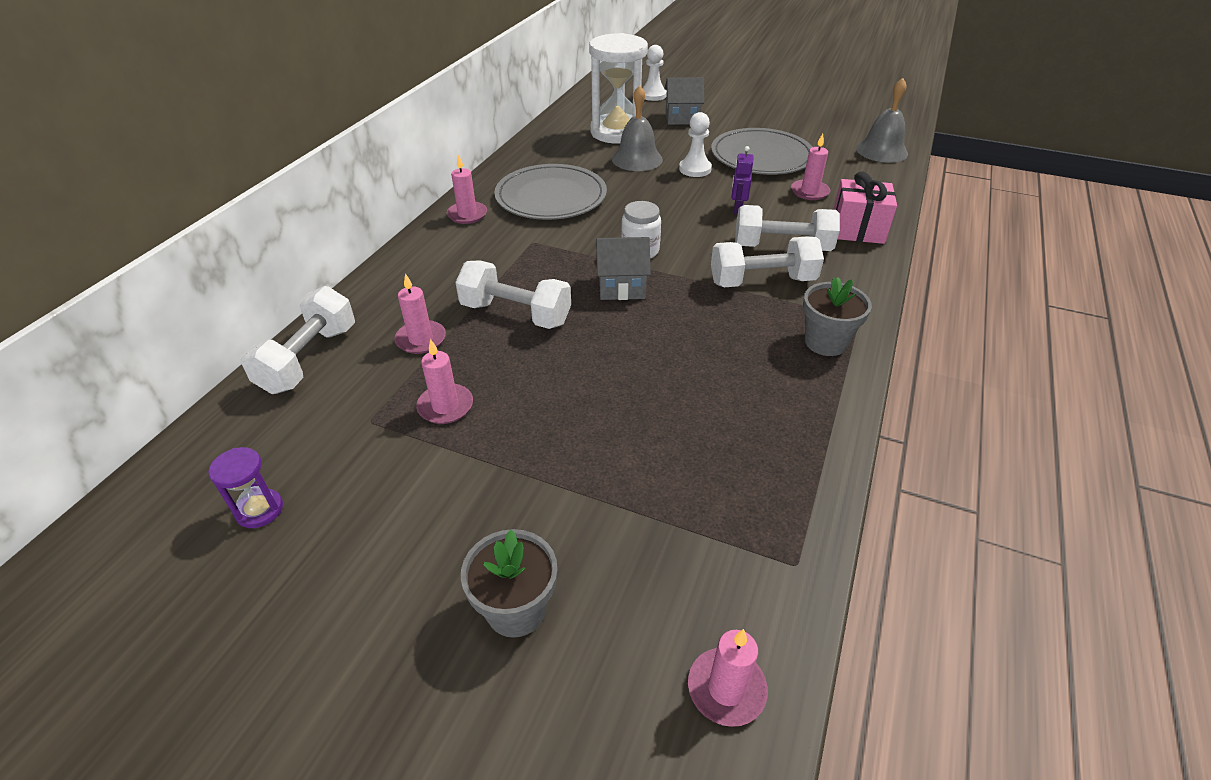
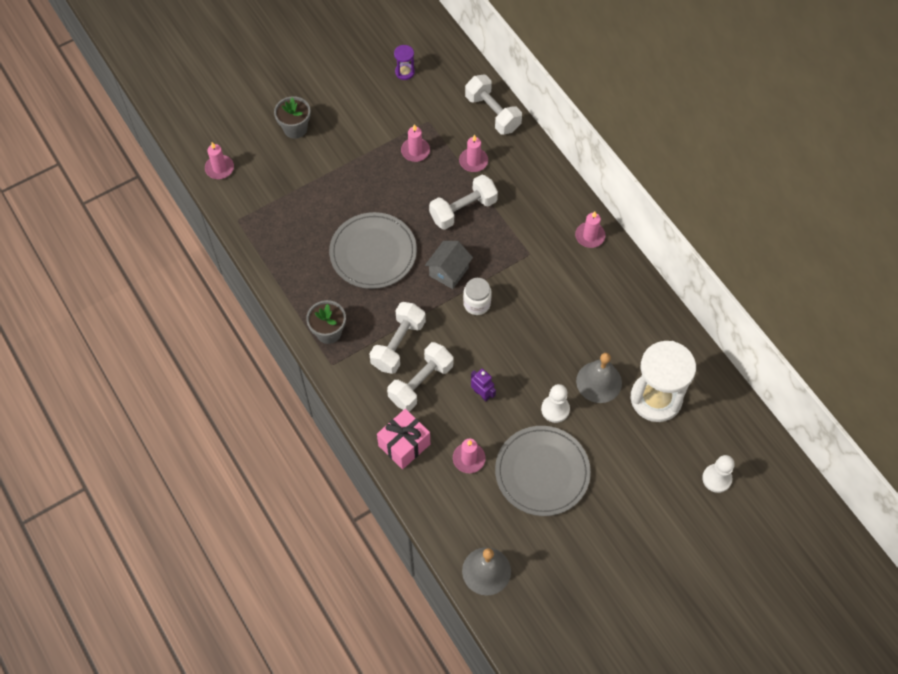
camera: 125 degrees right, 20 degrees up
(551, 196) = (580, 294): grey plate -> grey plate (373, 252)
(682, 118) = (651, 466): grey house -> none

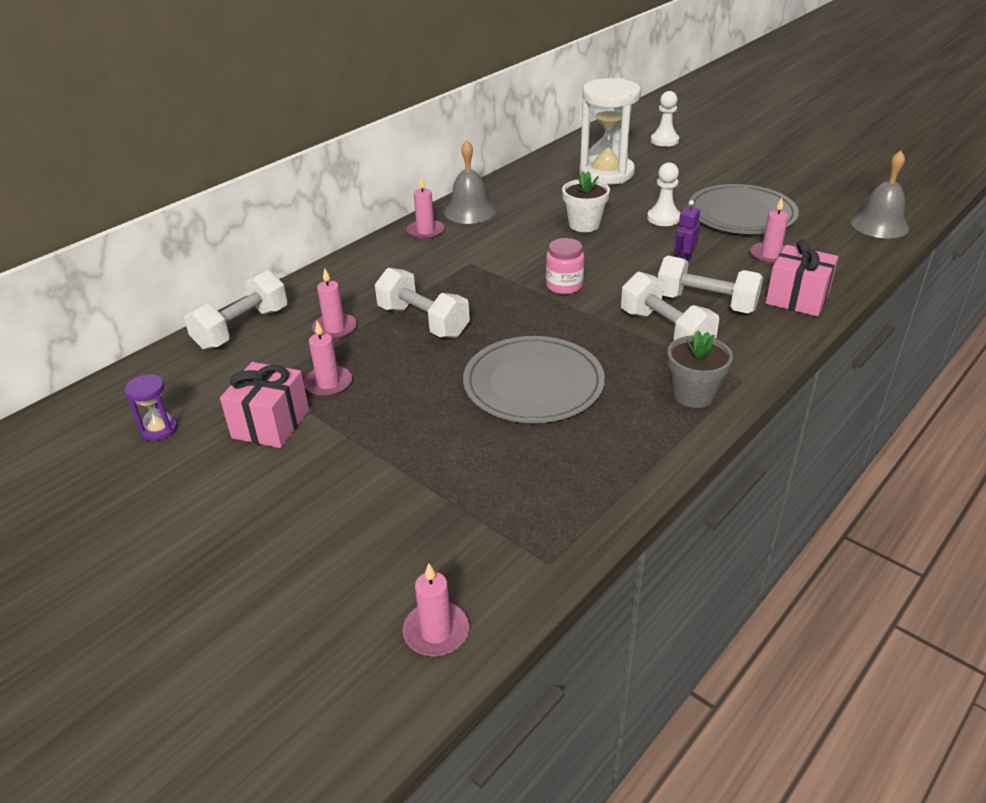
camera: 105 degrees left, 25 degrees down
(295, 128) = (307, 538): grey flower pot -> none
(388, 121) = (271, 424): none -> pink gift
(398, 344) = (665, 331): white dumbbell -> white dumbbell turned 45 degrees clockwise
(449, 271) = (529, 314): grey house -> none
(477, 304) = (564, 286): white jar -> pink jar
(564, 347) = (584, 224): none -> white flower pot
(599, 382) = (611, 201): grey bell -> grey bell (470, 211)

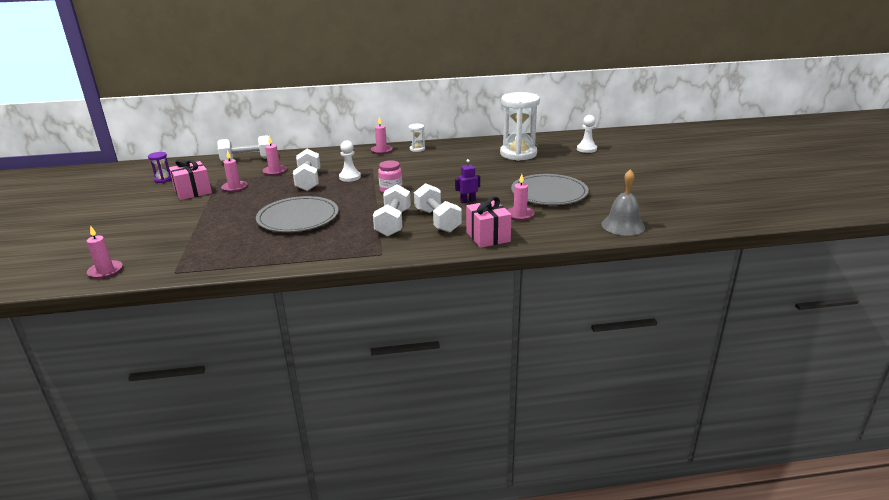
camera: 40 degrees right, 10 degrees down
(470, 211) = (417, 149): grey bell -> white hourglass
(584, 224) = (456, 170): white flower pot -> none
(663, 218) = (502, 181): white pawn -> white pawn (350, 177)
(693, 395) = (348, 249): grey flower pot -> none

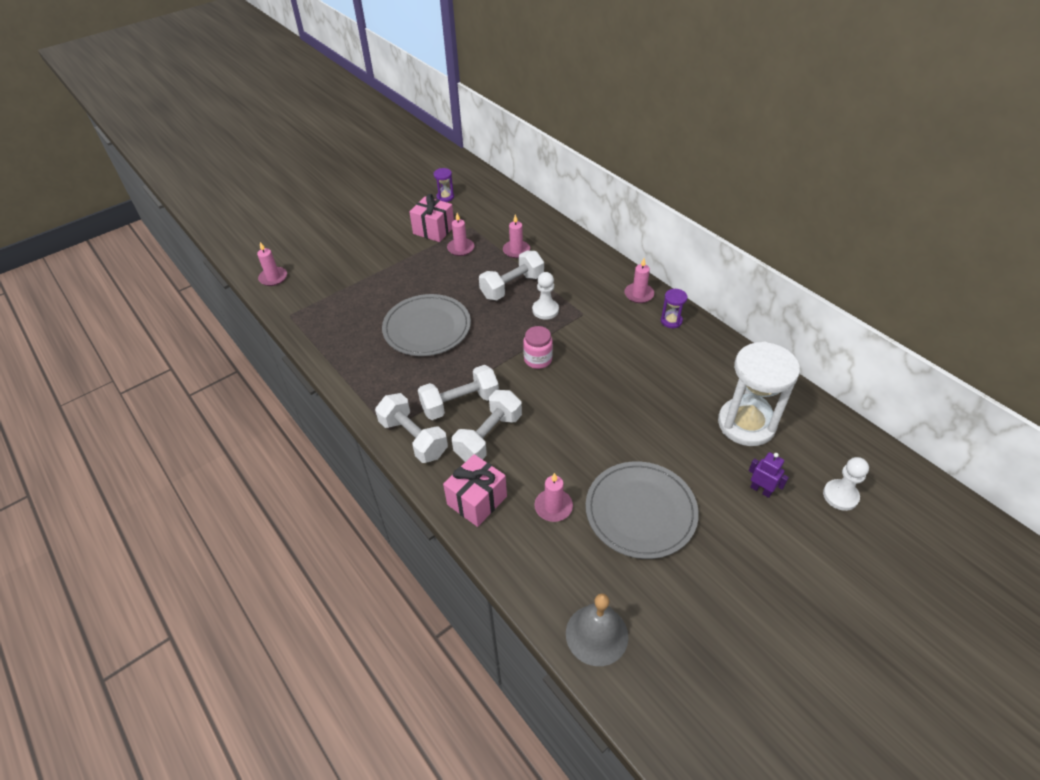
camera: 60 degrees right, 20 degrees up
(247, 160) = (528, 216): white dumbbell -> white dumbbell (413, 438)
(417, 149) = (671, 321): white hourglass -> purple hourglass
(468, 201) = (557, 440): purple robot -> purple robot (761, 490)

